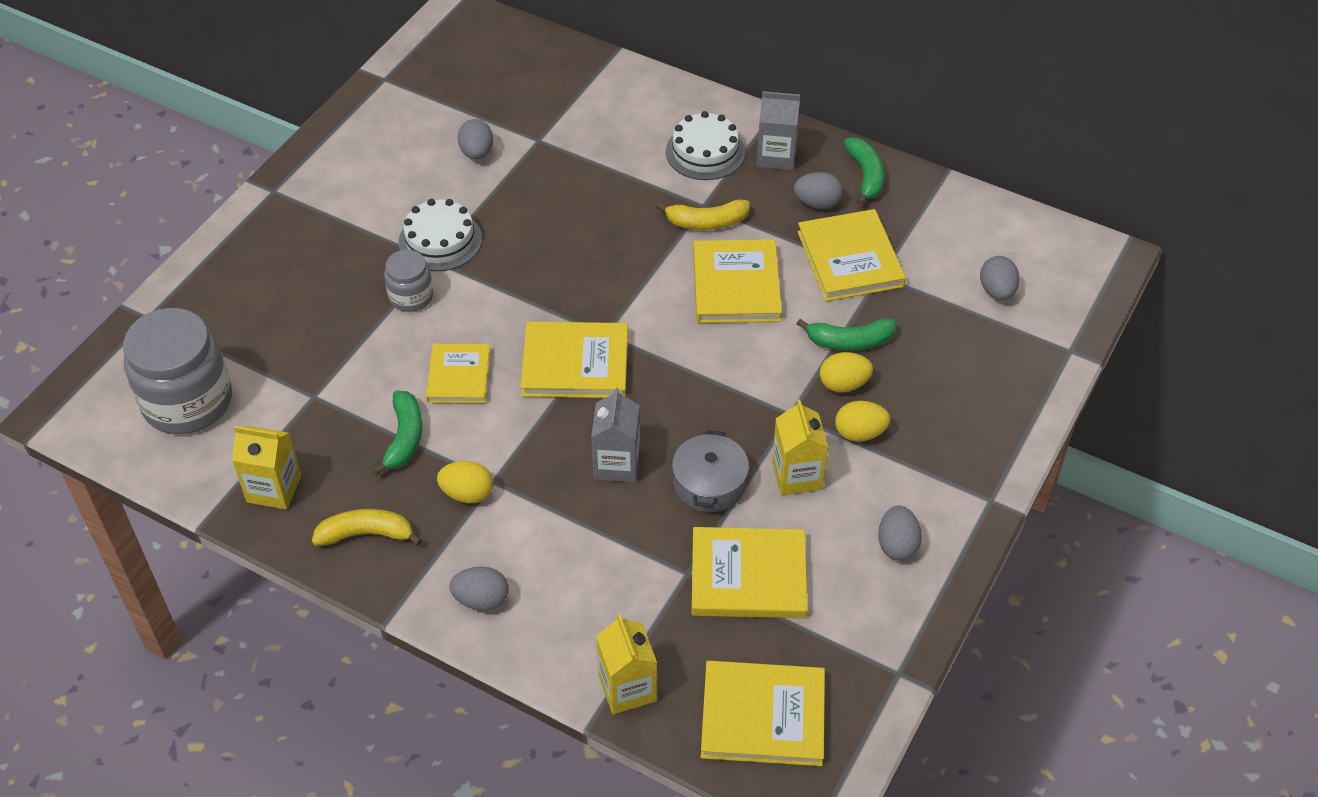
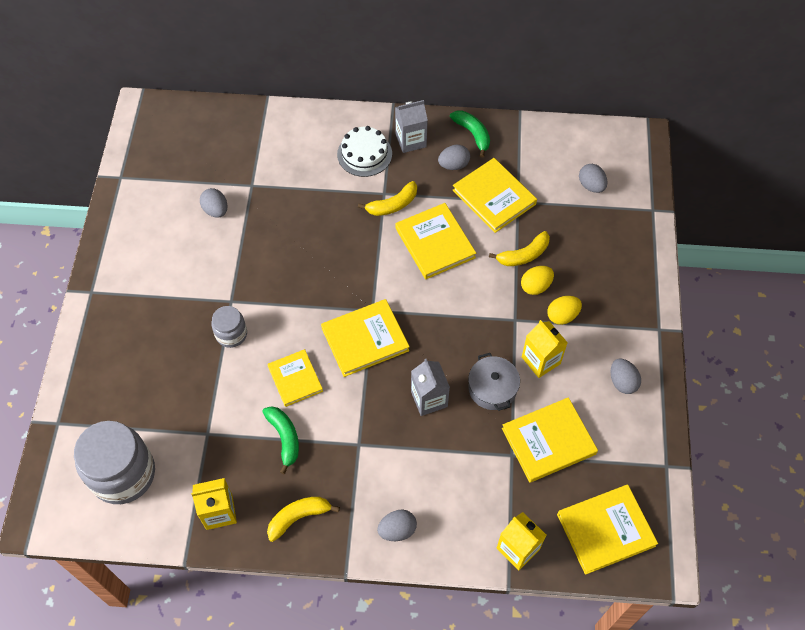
camera: 25 degrees left, 10 degrees up
(440, 240) = (227, 285): white cake -> none
(467, 494) = (347, 460): yellow egg -> none
(849, 341) = (523, 255): green banana -> yellow banana

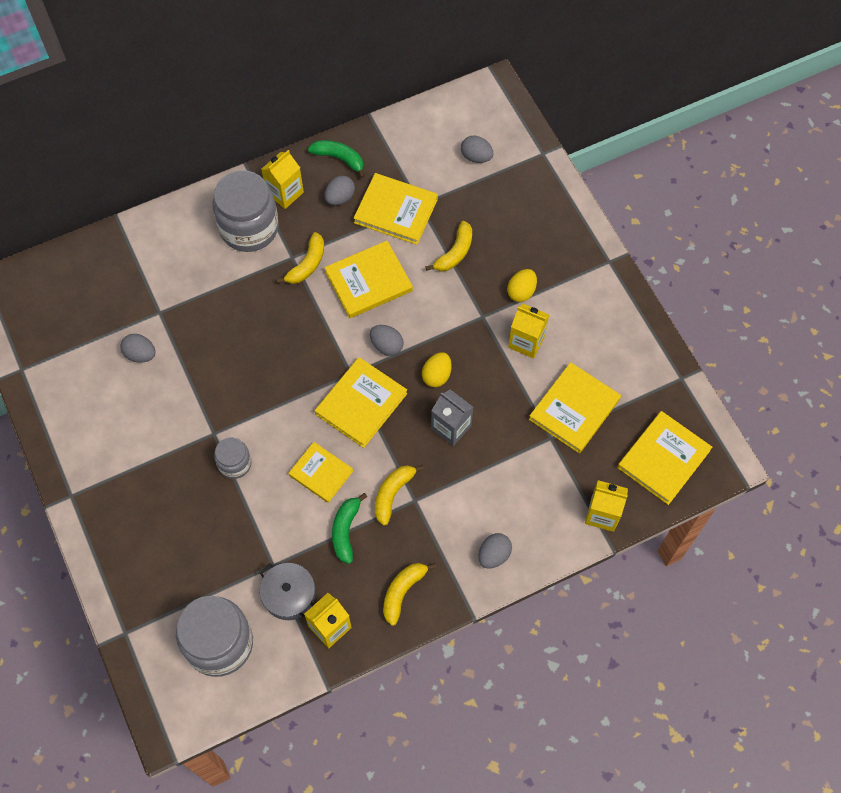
camera: 30 degrees left, 5 degrees up
(284, 438) = (345, 530): green banana -> green banana turned 120 degrees counterclockwise
(343, 429) = (392, 494): none -> yellow banana
(364, 154) = (249, 228): white cake -> grey jar
(411, 140) = (285, 193): grey carton -> yellow carton
(435, 243) = (368, 281): yellow book -> yellow book turned 60 degrees counterclockwise
(492, 388) = (500, 388): grey pot -> grey pot (289, 595)
(535, 286) = (482, 276): yellow egg -> yellow egg (436, 375)
(622, 382) = (605, 324): grey egg -> grey egg (386, 345)

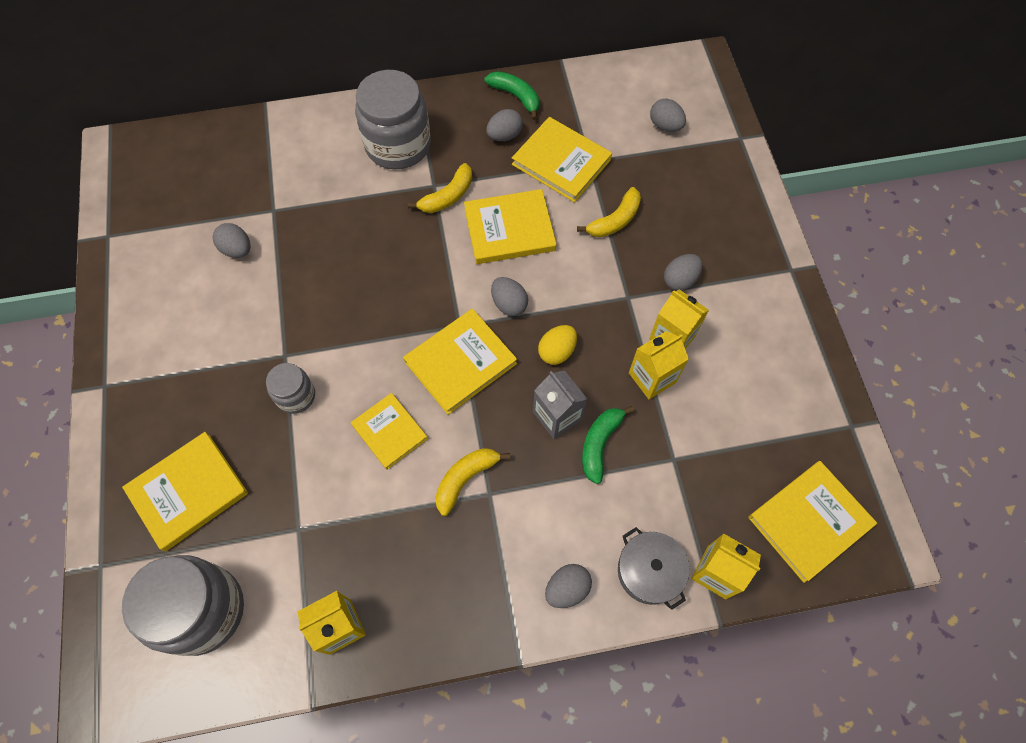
camera: 15 degrees right, 0 degrees up
(285, 193) = (447, 118): yellow carton -> yellow carton (652, 377)
(289, 595) = (305, 572): grey pot -> grey pot (649, 571)
(345, 530) = (397, 509): green banana -> green banana (599, 444)
(402, 592) = (441, 606): yellow banana -> none
(521, 292) = (680, 280): yellow egg -> grey egg
(574, 409) = (710, 431): yellow book -> yellow book (188, 492)

